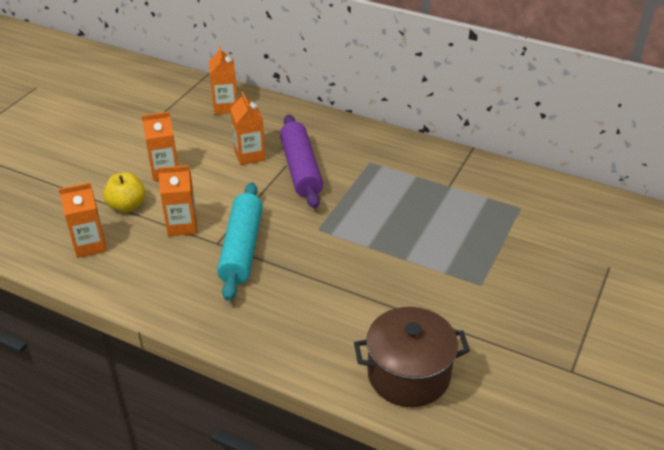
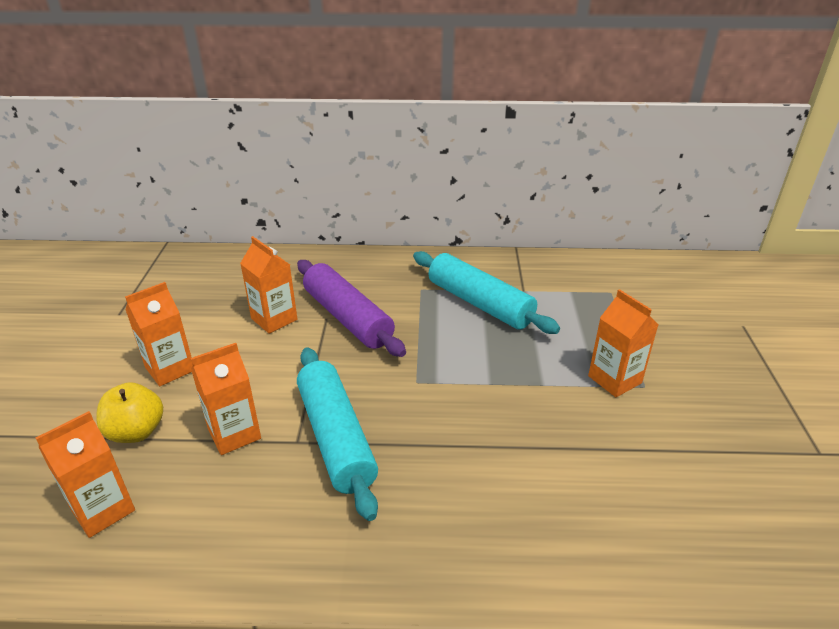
camera: 25 degrees left, 5 degrees down
(225, 107) = (210, 273): orange carton -> orange carton (614, 379)
(406, 186) = (480, 303): none -> turquoise rolling pin
(408, 374) = (664, 533): brown pot -> none

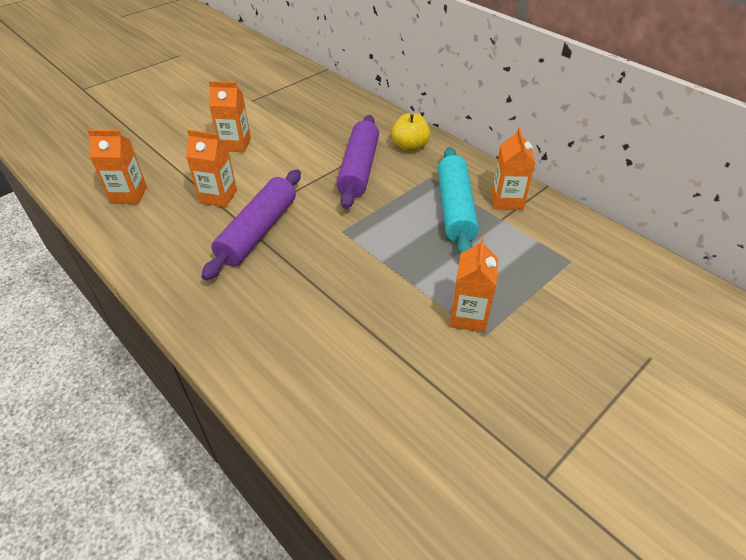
camera: 45 degrees right, 10 degrees up
(136, 432) = (183, 167): yellow apple -> yellow apple (410, 146)
(274, 319) = (319, 146): orange carton -> orange carton (507, 201)
(336, 437) = (258, 231): turquoise rolling pin -> purple rolling pin

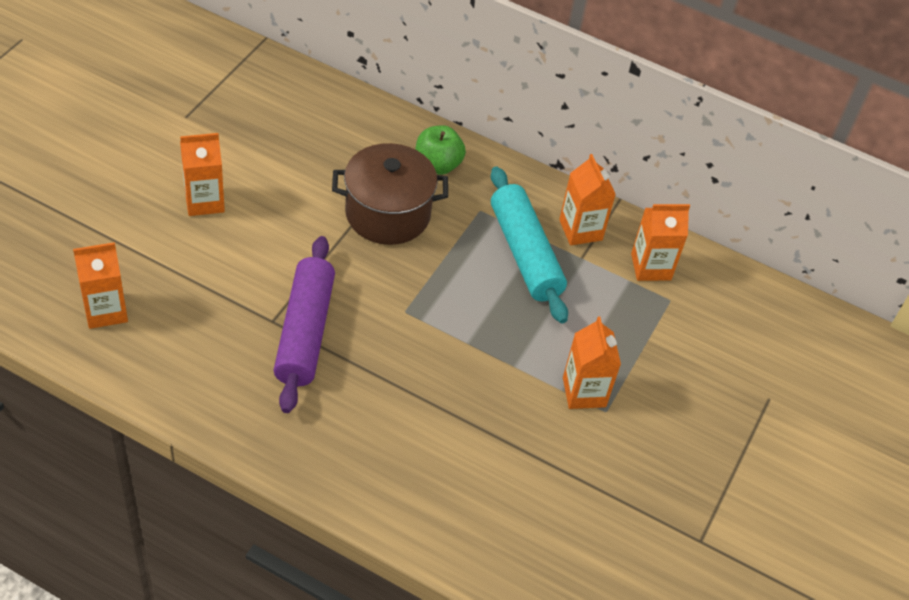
camera: 25 degrees left, 5 degrees up
(218, 197) = (227, 290): orange carton -> orange carton (651, 267)
(359, 169) = (388, 214): purple rolling pin -> brown pot
(410, 146) = (437, 165): yellow apple -> green apple

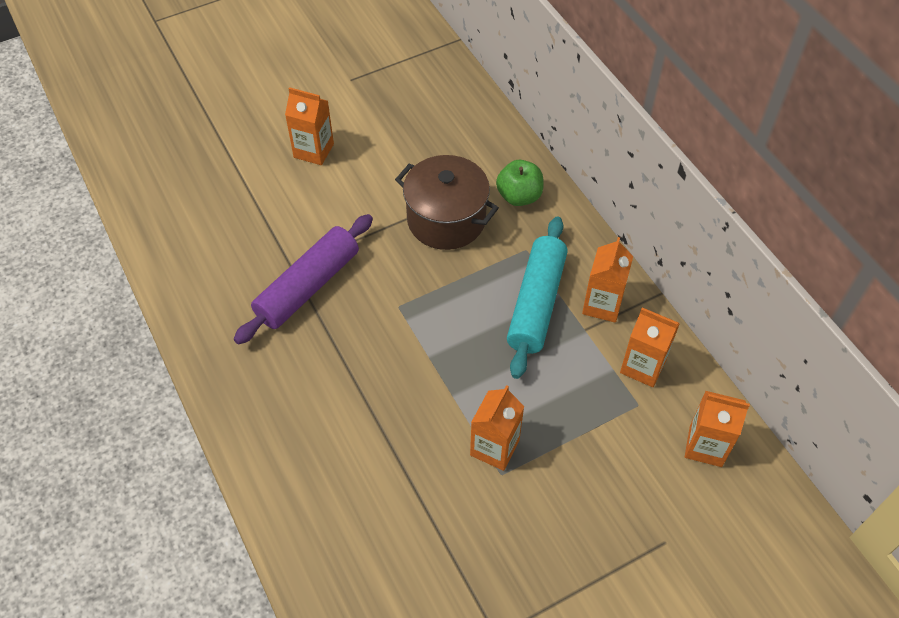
camera: 40 degrees right, 5 degrees up
(105, 310) = (181, 204): orange carton -> orange carton (705, 446)

